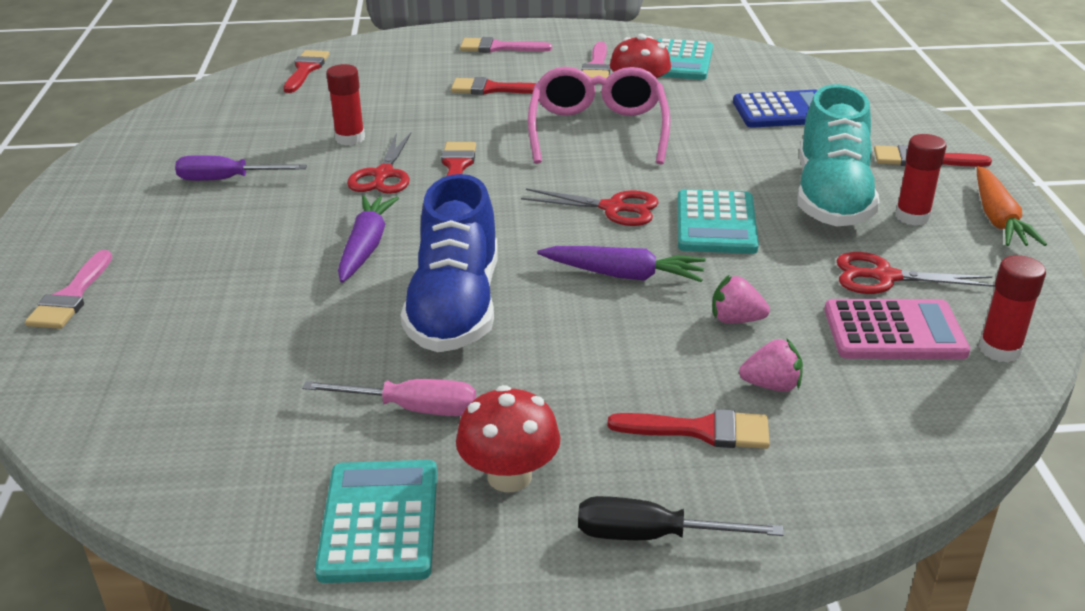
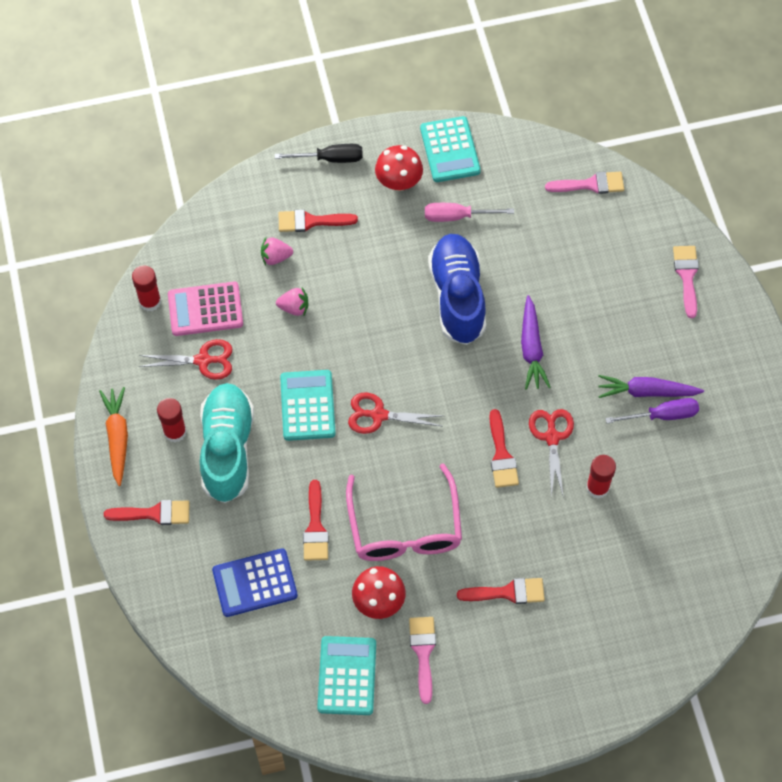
camera: 170 degrees right, 30 degrees up
(305, 70) = (688, 609): red brush -> red brush (315, 527)
(498, 47) = (524, 685): pink brush -> pink brush (590, 184)
(623, 275) = (363, 341): purple carrot -> purple carrot (646, 392)

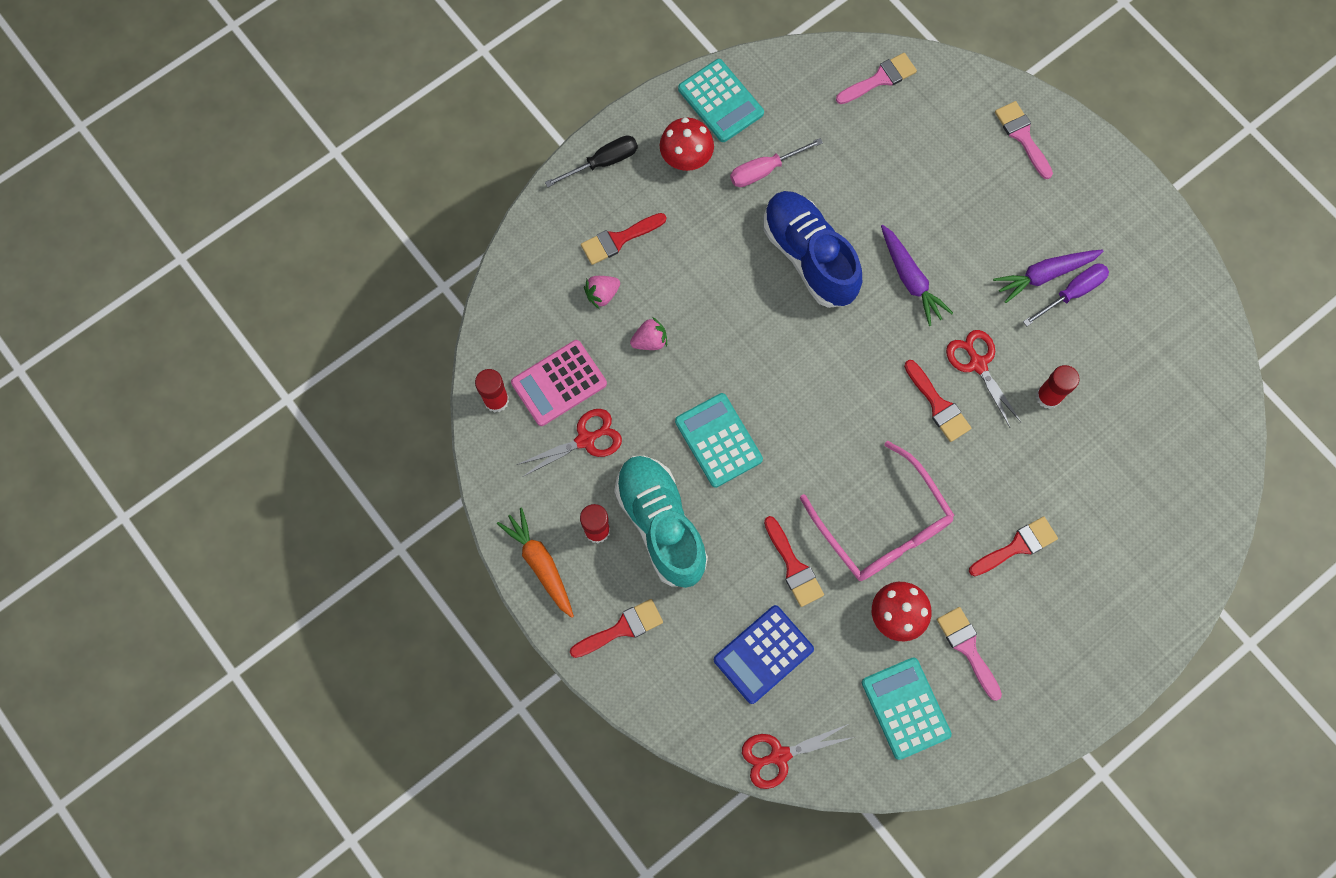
camera: 25 degrees left, 10 degrees up
(378, 415) = (795, 418): red scissors -> red scissors (779, 755)

